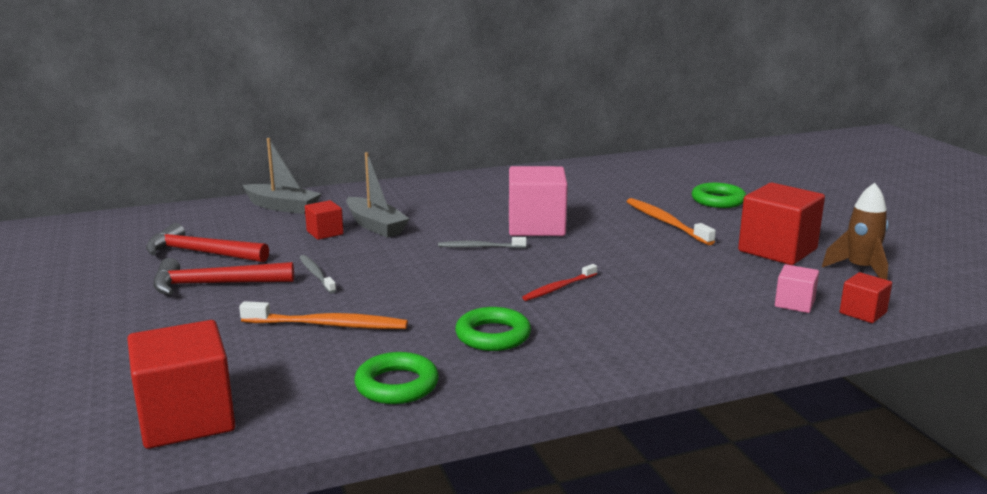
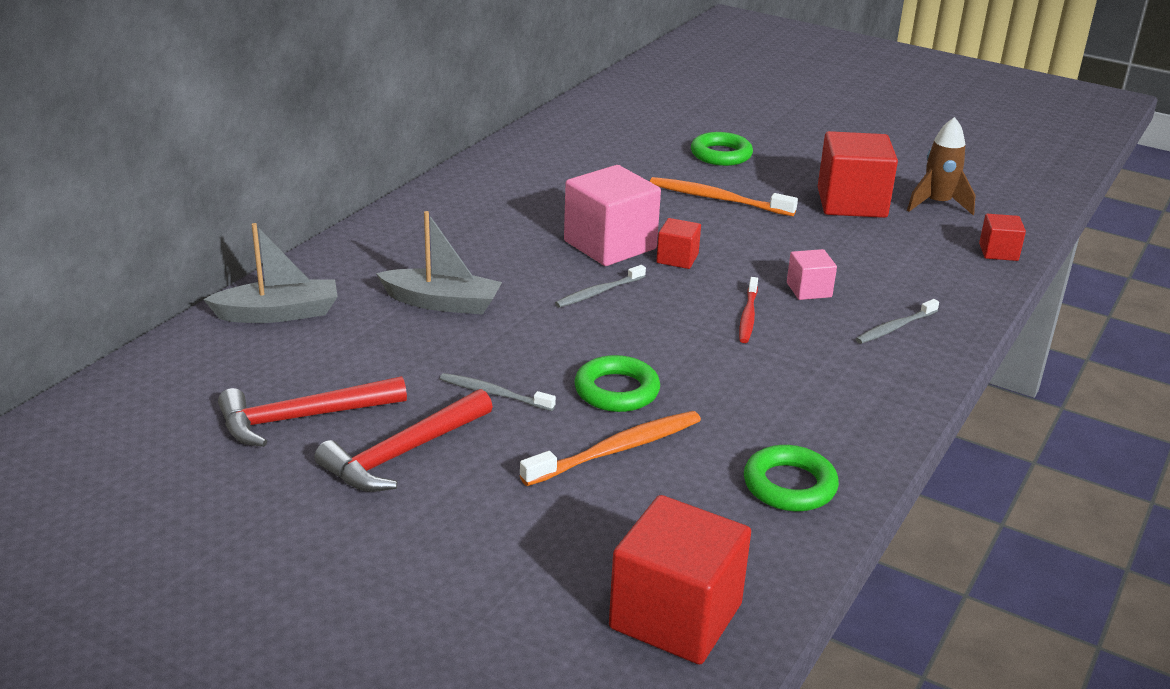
camera: 40 degrees left, 10 degrees up
(325, 233) = (401, 333): red cube -> red cube (677, 258)
(493, 335) = (779, 395): green ring -> green ring (616, 391)
(664, 329) = (894, 328): none -> grey toothbrush
(794, 303) = (943, 261): pink cube -> pink cube (809, 290)

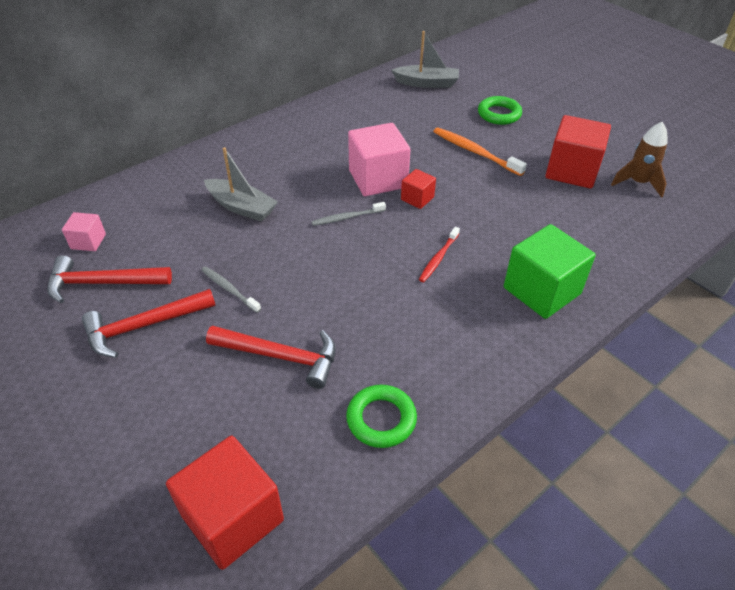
camera: 20 degrees right, 15 degrees up
(278, 314) = (139, 197): grey boat -> grey boat (427, 83)
(616, 391) = (310, 305): green ring -> none
(617, 449) = (281, 356): orange toothbrush -> red hammer
(809, 290) = (496, 243): pink cube -> pink cube (88, 241)
(894, 328) = (541, 291): grey toothbrush -> green cube
(998, 252) = (663, 235): red cube -> none

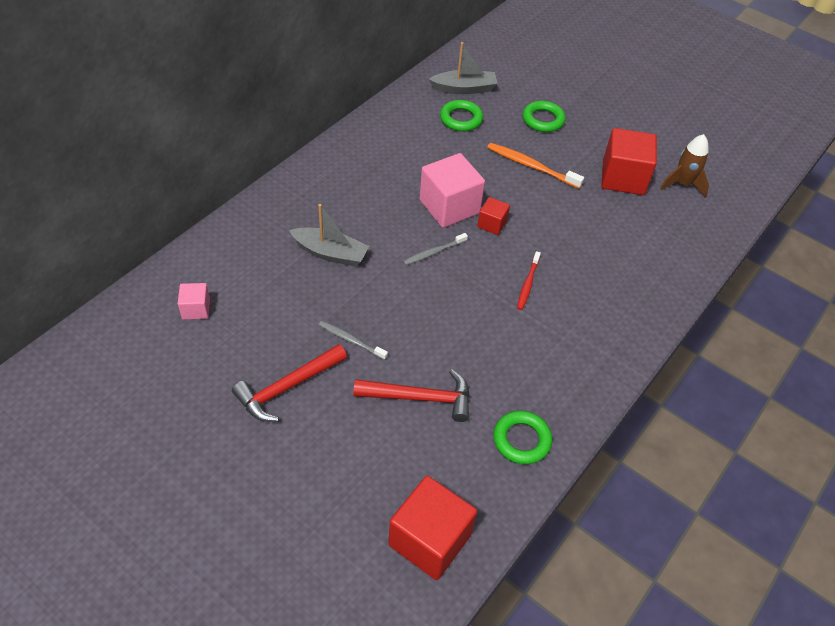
camera: 15 degrees left, 5 degrees up
(102, 283) = (230, 350): red hammer -> none
(415, 107) = (461, 119): none -> green ring
(541, 291) = (623, 304): green cube -> none

